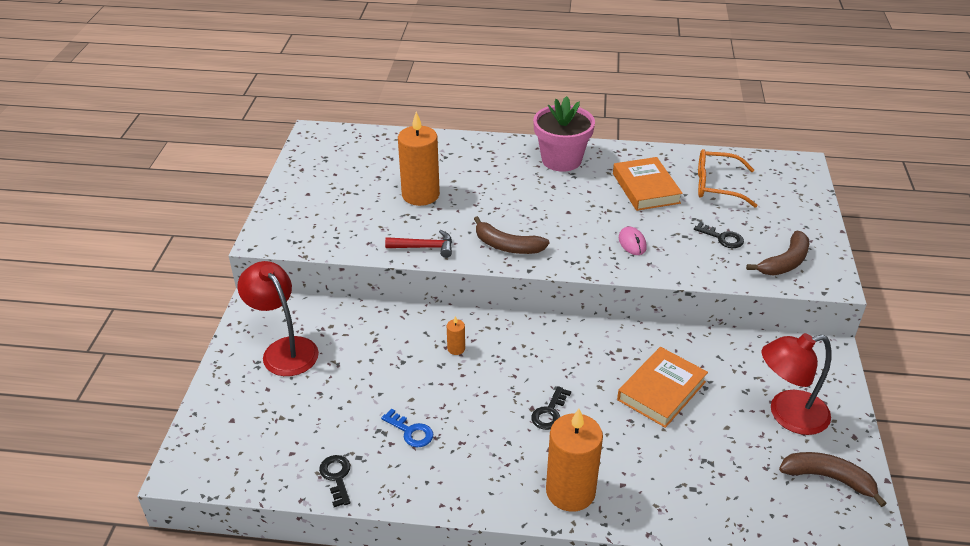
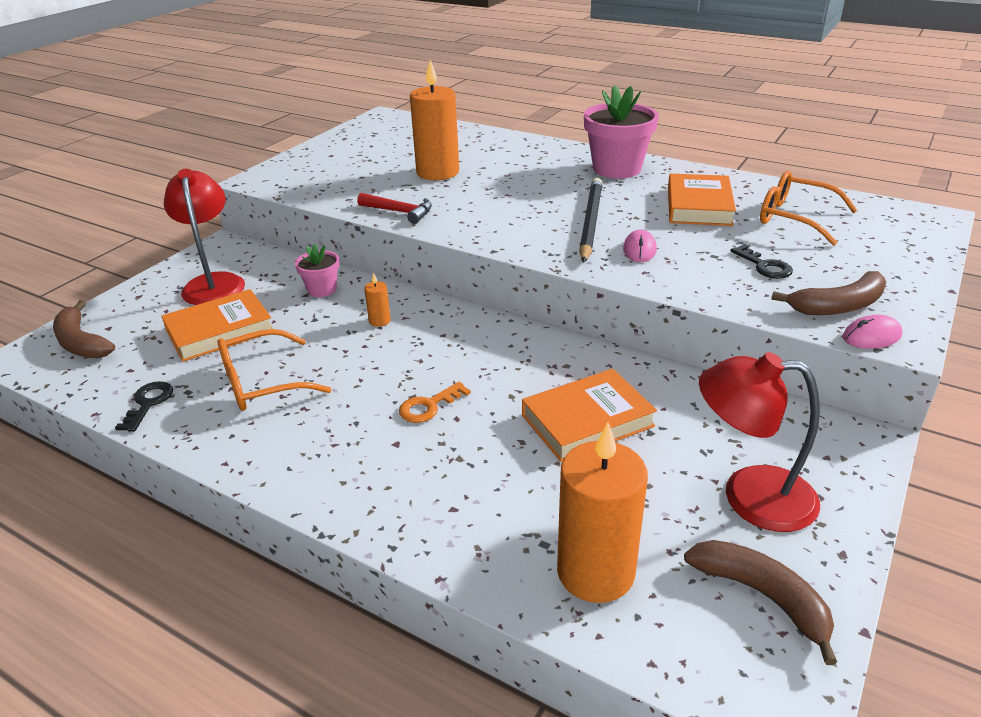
camera: 25 degrees right, 5 degrees down
(334, 395) = (220, 331): none -> orange book
(384, 331) = (322, 289): none -> pink flower pot
(411, 431) = (261, 383): blue key -> orange glasses
(507, 246) = (489, 226): brown banana -> brown banana (81, 342)
(549, 412) = (429, 406): black key -> orange key
(570, 491) = (381, 496): orange candle -> orange candle (595, 572)
(579, 223) = (590, 222): none -> black pencil
(816, 283) = (871, 336): none -> pink mouse

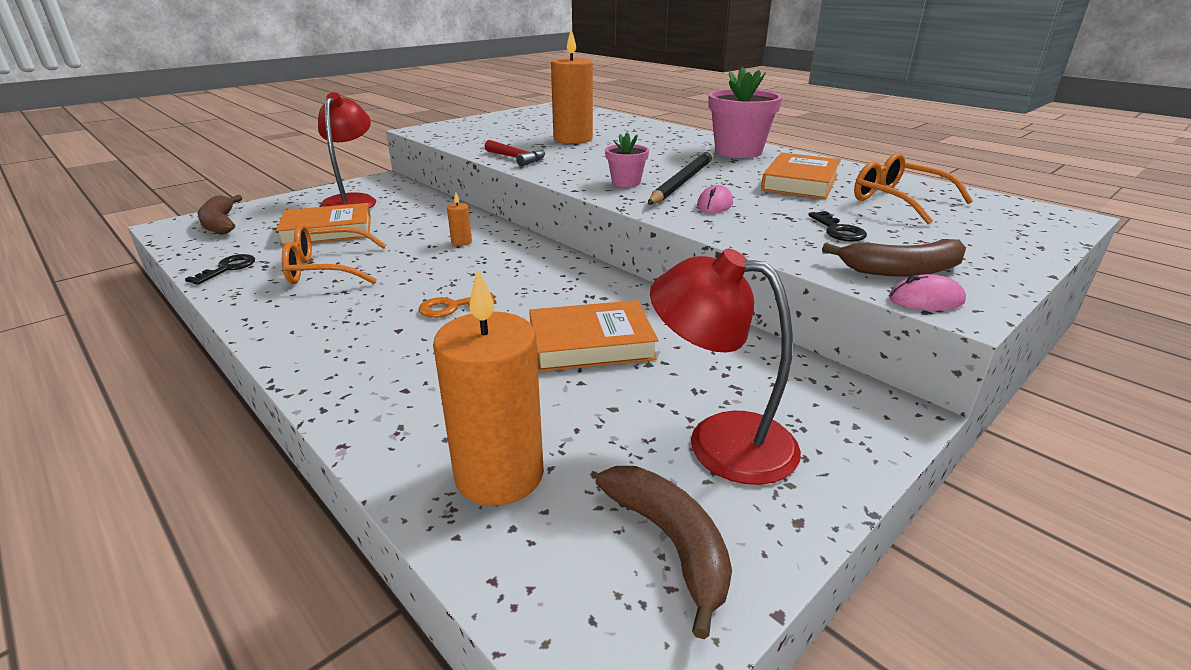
camera: 15 degrees right, 5 degrees down
(322, 289) = (432, 215): pink flower pot -> pink flower pot (626, 182)

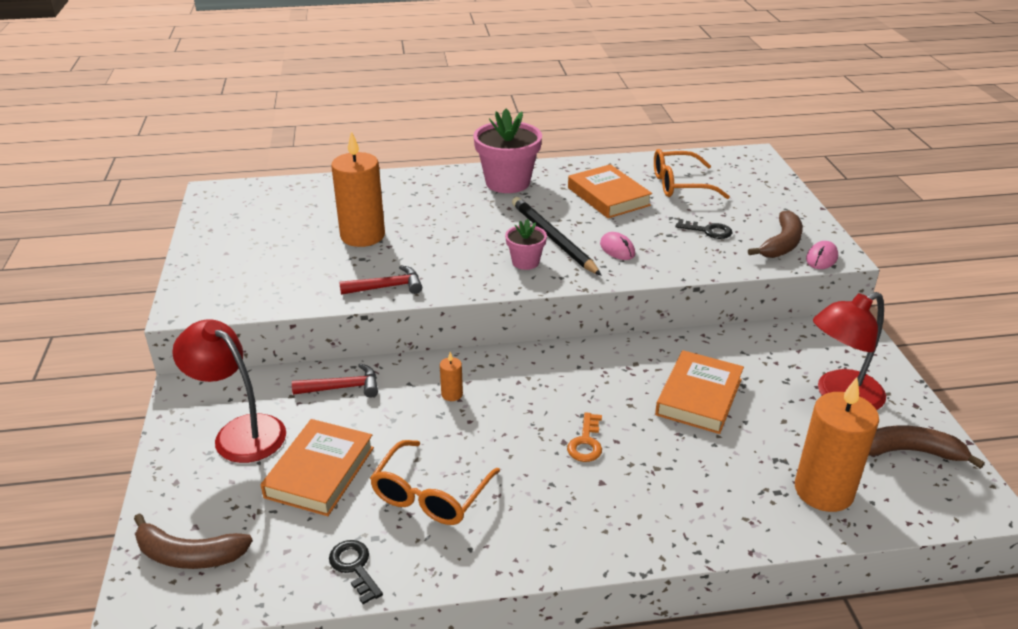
camera: 55 degrees left, 5 degrees up
(430, 210) = (343, 387): none -> red hammer

